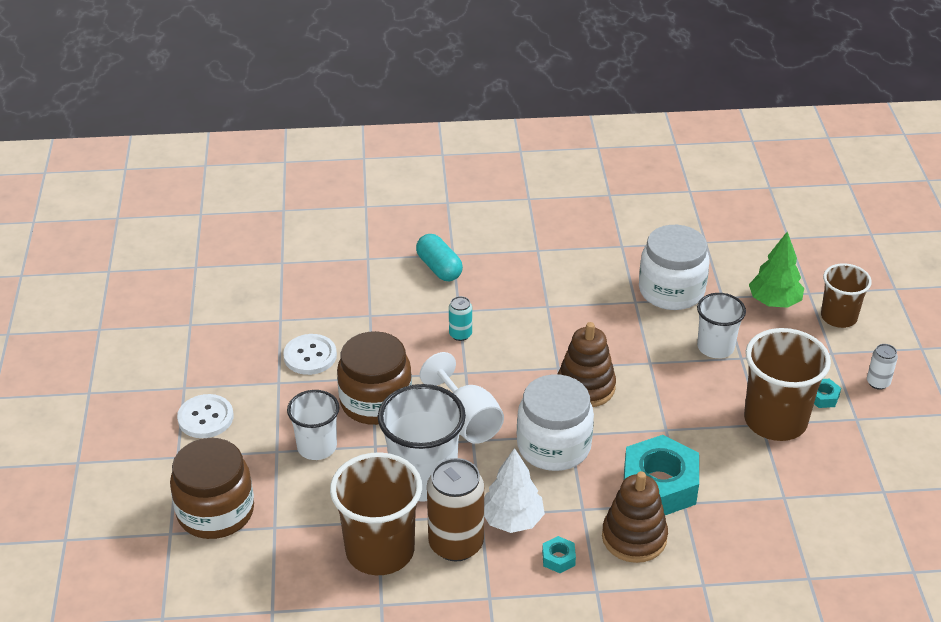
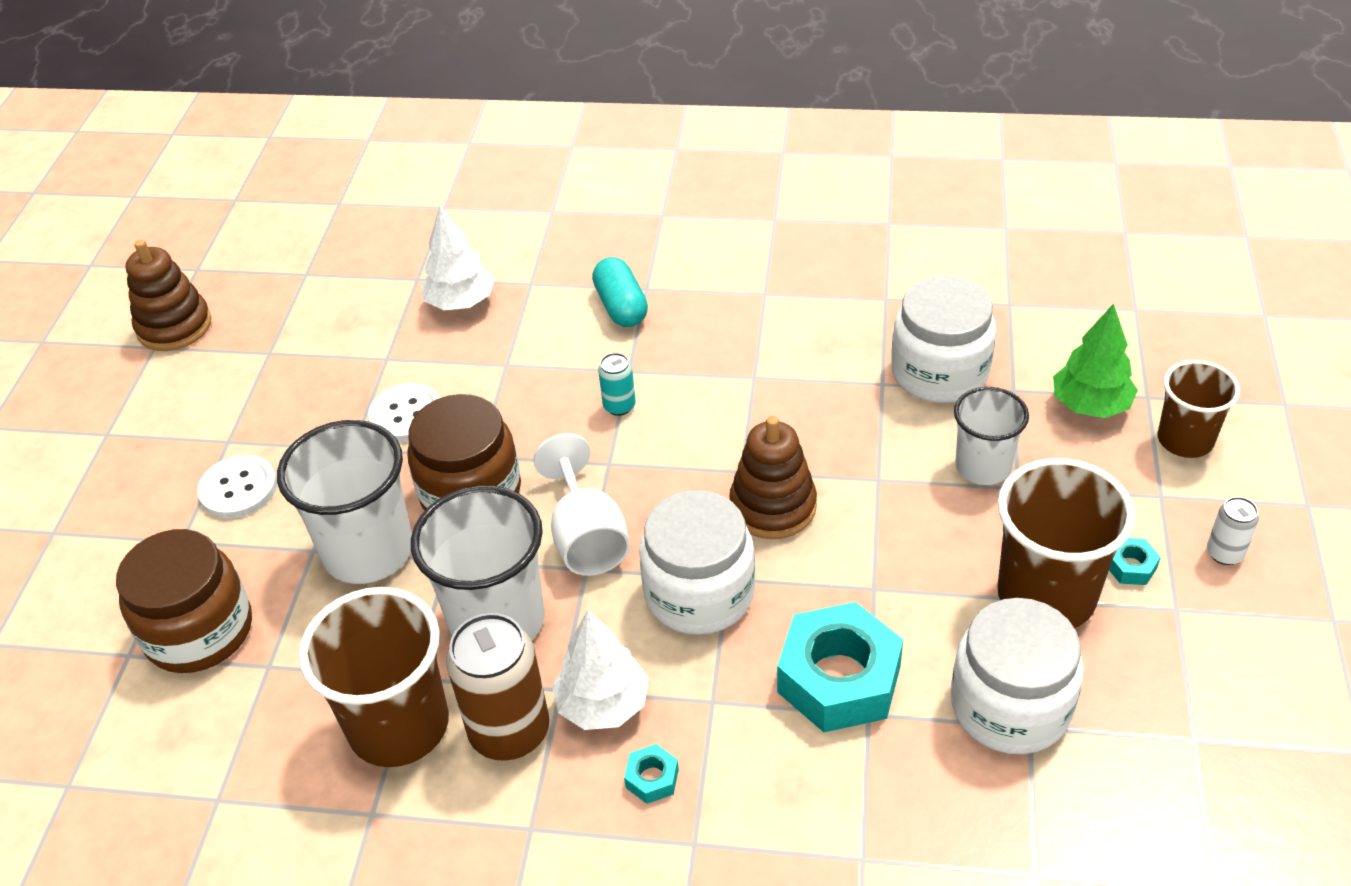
camera: 15 degrees right, 5 degrees up
(317, 447) = (368, 551): white cup -> white cup, size x1.62
(321, 276) = (461, 302): none -> white tree
(634, 537) = (776, 761): brown stacking toy -> brown stacking toy (174, 326)
(769, 487) = (1010, 706): none -> white jar

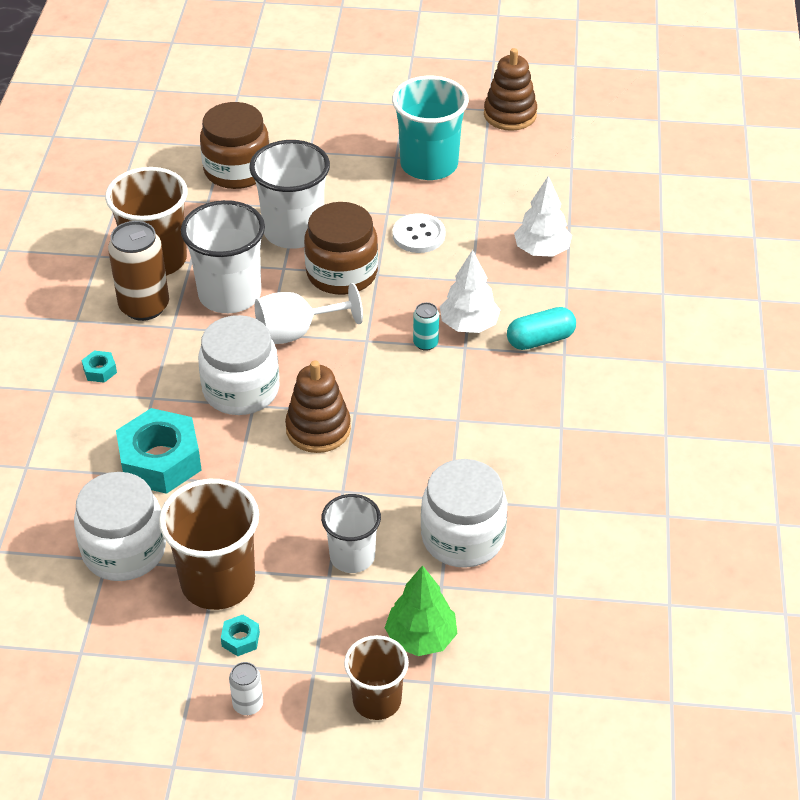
camera: 85 degrees right, 0 degrees up
(238, 489) = (352, 168): white button -> none
(257, 406) = (429, 165): none -> turquoise cup
(603, 704) = (157, 346): white tree -> white tree (469, 325)

